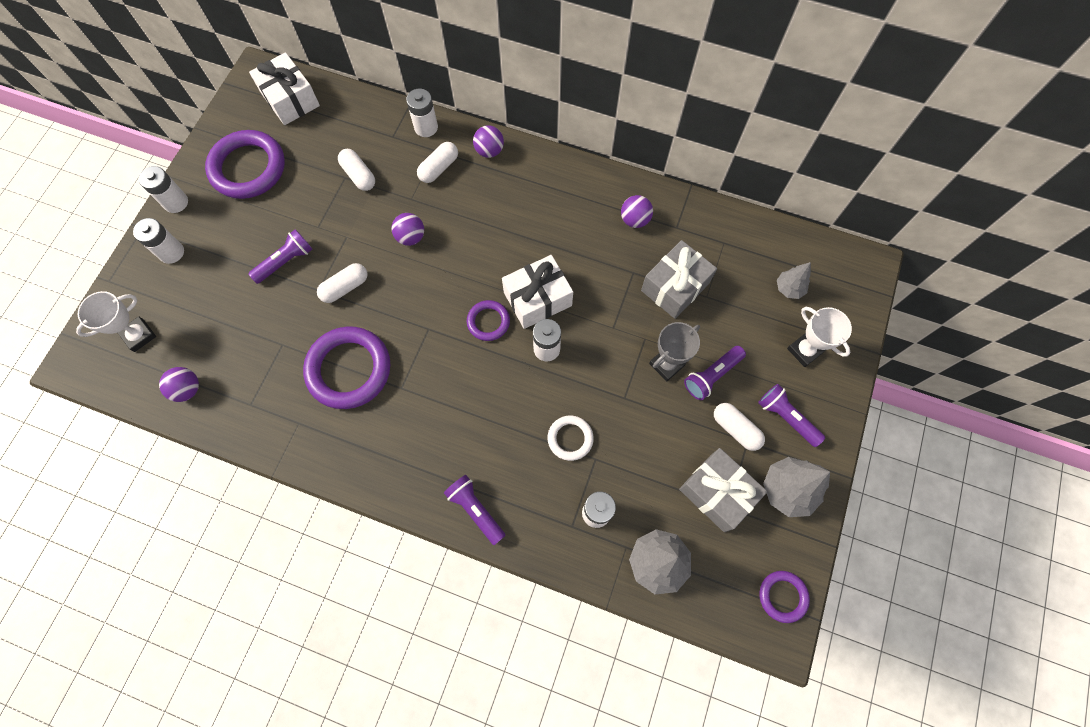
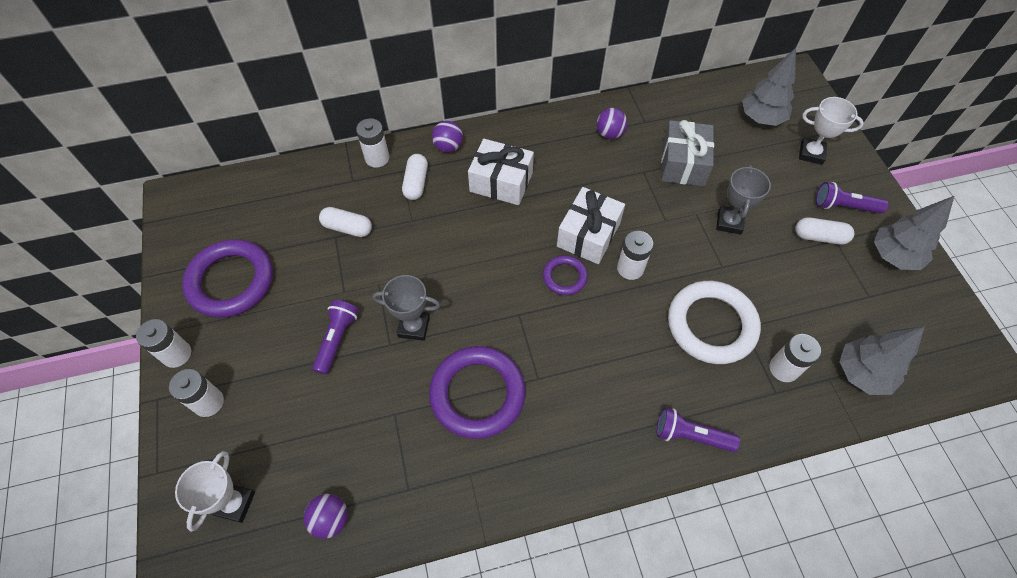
camera: 35 degrees left, 10 degrees down
(290, 99) = (227, 202): white gift -> white gift (501, 182)
(345, 287) = (414, 327): white capsule -> grey trophy
(411, 237) = (438, 250): purple ball -> none
(570, 438) = (711, 325): white ring -> white ring, size x1.93
(712, 376) = (768, 210): purple flashlight -> none
(717, 493) = (851, 291): grey gift -> none
(782, 596) = (964, 334): purple ring -> none
(789, 288) = (761, 118): grey tree -> grey tree, size x1.67

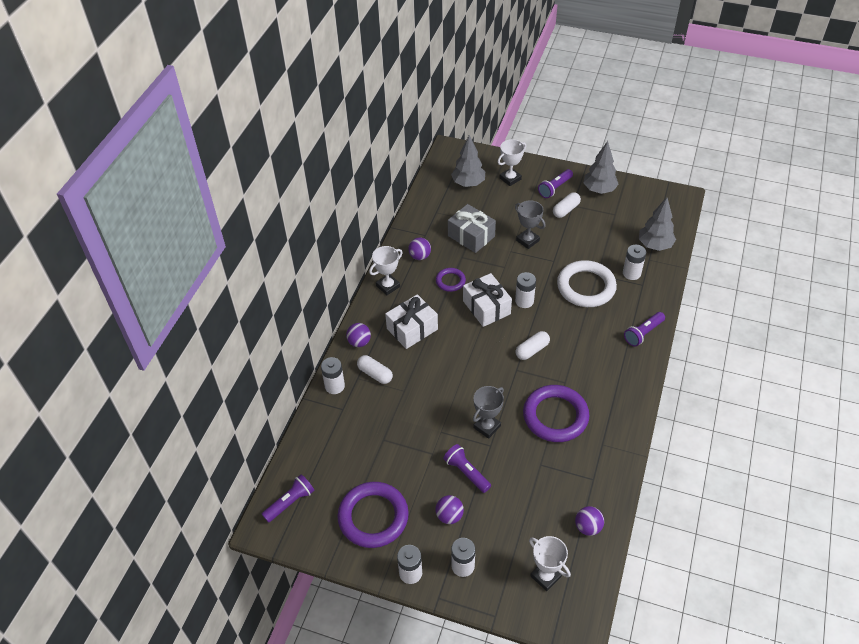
camera: 55 degrees left, 10 degrees down
(213, 201) = (290, 502): none -> purple flashlight
(269, 353) = (449, 516): none -> purple ball
(347, 228) = (381, 429): white capsule -> white capsule (532, 350)
(543, 129) = (388, 286): none -> white trophy
(564, 277) = (507, 334): purple ring -> purple ring (450, 281)

